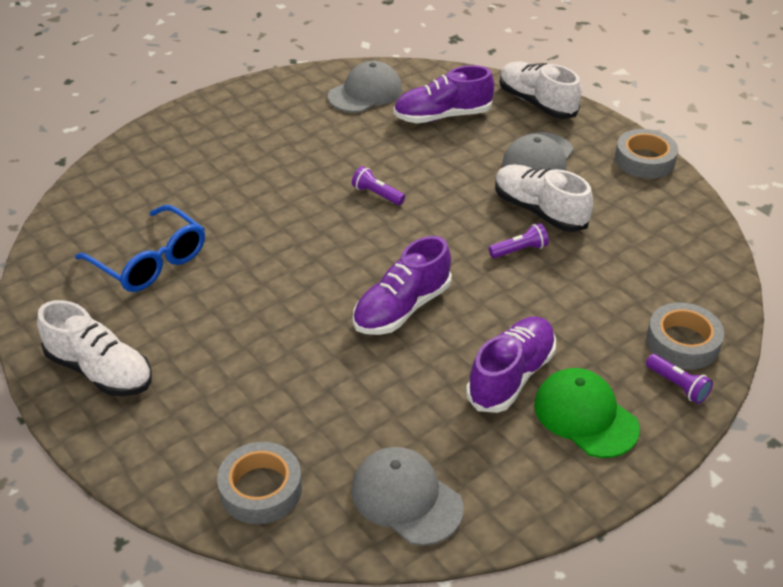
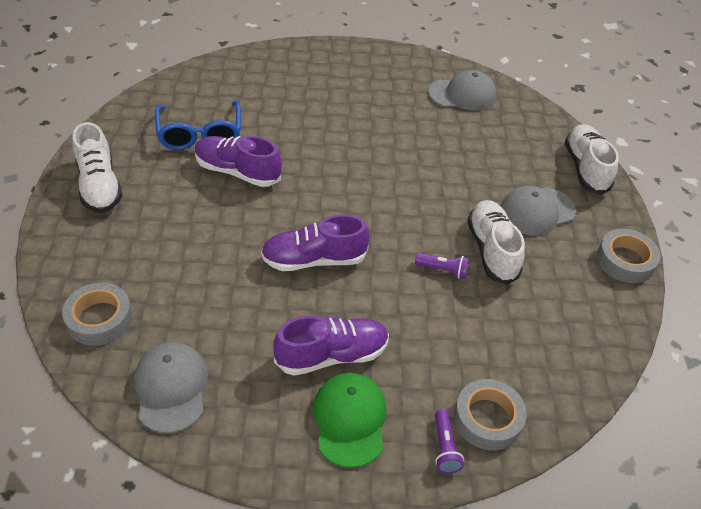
camera: 35 degrees right, 5 degrees up
(377, 194) = (388, 171): purple flashlight -> none
(442, 116) = (499, 140): purple shoe -> purple shoe (237, 172)

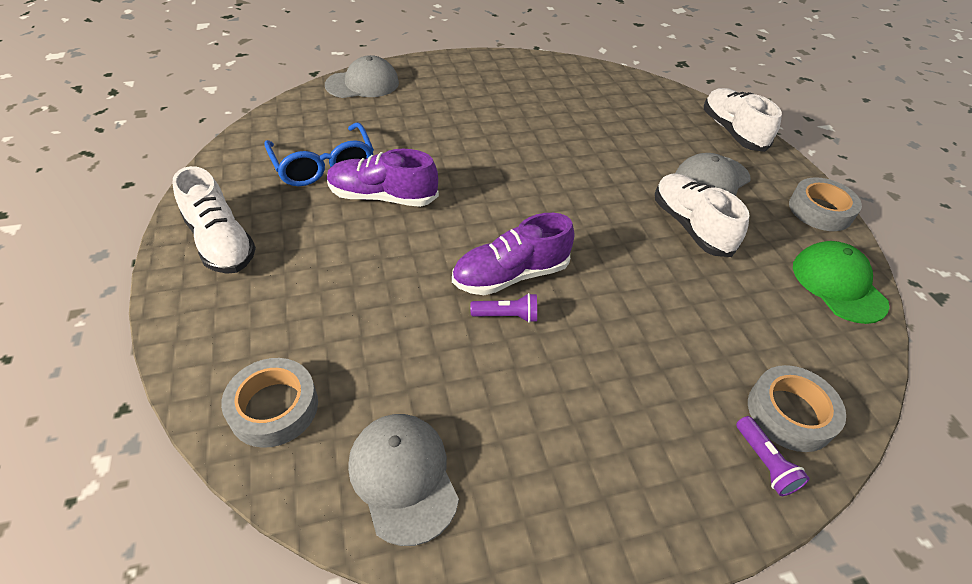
camera: 15 degrees left, 0 degrees up
(332, 355) = (582, 382): purple shoe -> none
(350, 420) = (641, 458): green cap -> green cap (838, 284)
(443, 270) = (653, 257): purple flashlight -> purple flashlight (507, 316)
(462, 94) = (581, 84): grey cap -> grey cap (363, 84)

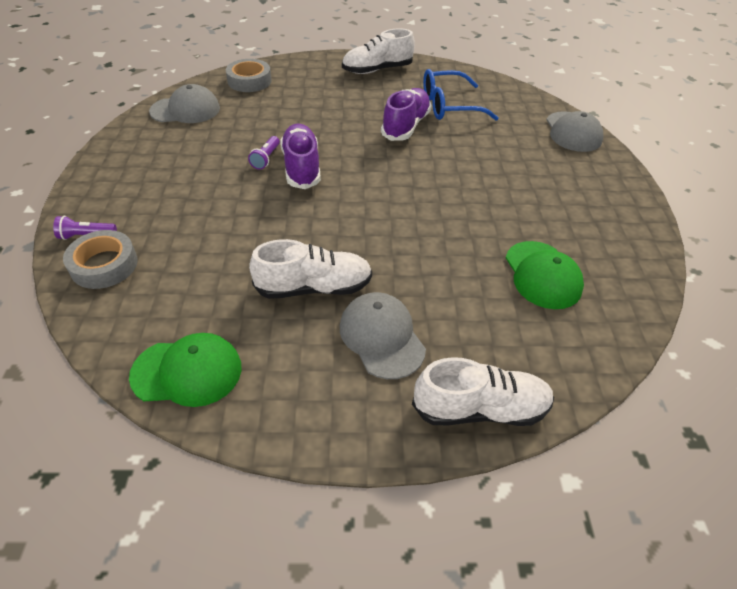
camera: 105 degrees right, 0 degrees up
(587, 106) = (542, 275): none -> green cap
(820, 210) = (296, 425): grey tape -> none

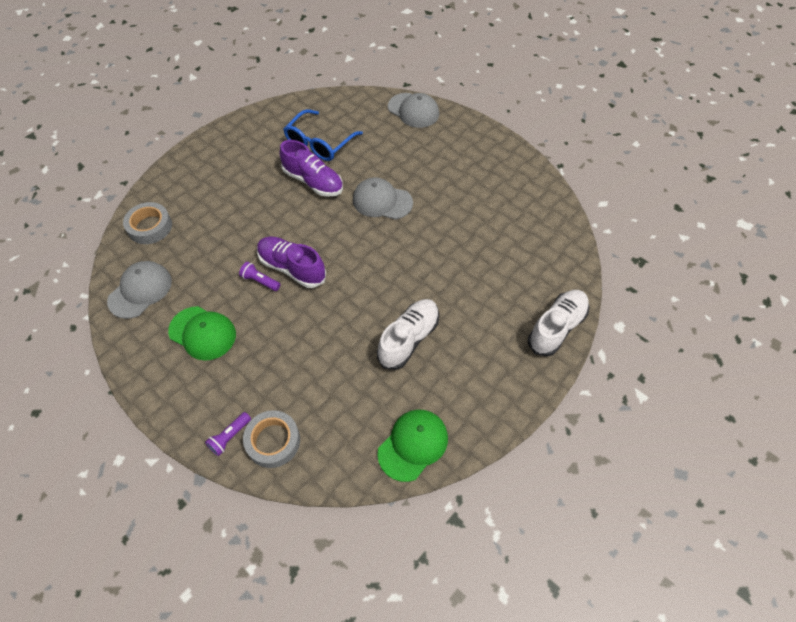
camera: 45 degrees left, 10 degrees up
(266, 158) = (260, 281): purple flashlight -> purple flashlight turned 150 degrees clockwise
(377, 70) = (231, 145): white shoe -> none
(381, 337) = (475, 334): grey cap -> grey cap (382, 201)
(405, 126) = (313, 182): purple shoe -> purple shoe turned 150 degrees clockwise
(542, 275) = (503, 228): green cap -> green cap (202, 333)

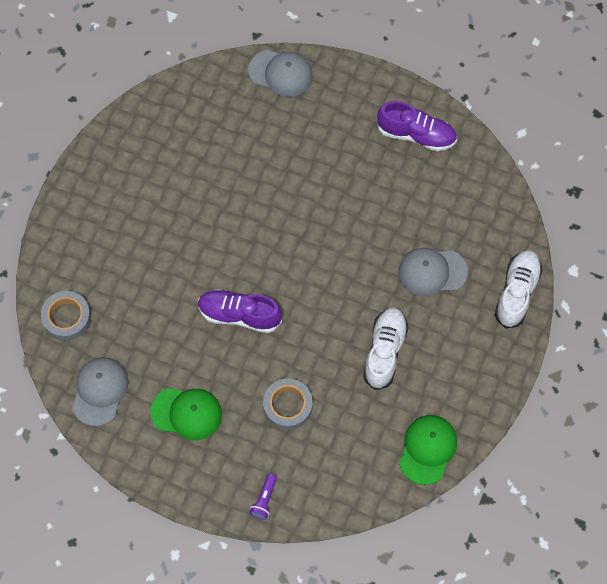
camera: 20 degrees left, 10 degrees up
(260, 281) = (214, 340): purple flashlight -> none
(273, 441) = (304, 490): grey tape -> grey tape (287, 406)
(313, 182) = (212, 205): purple shoe -> purple shoe (416, 135)
(319, 143) = (195, 153): blue glasses -> none
(382, 201) = (296, 206): grey cap -> grey cap (432, 272)

